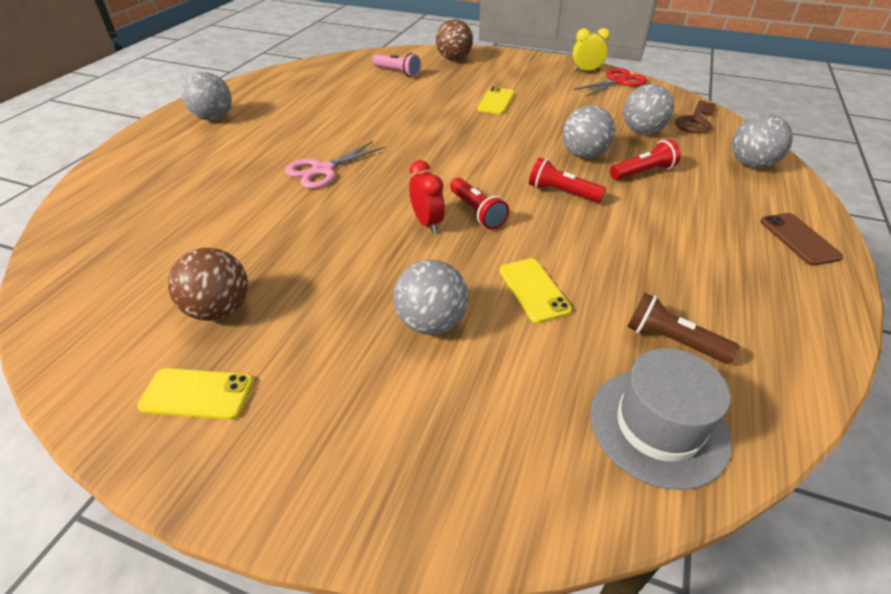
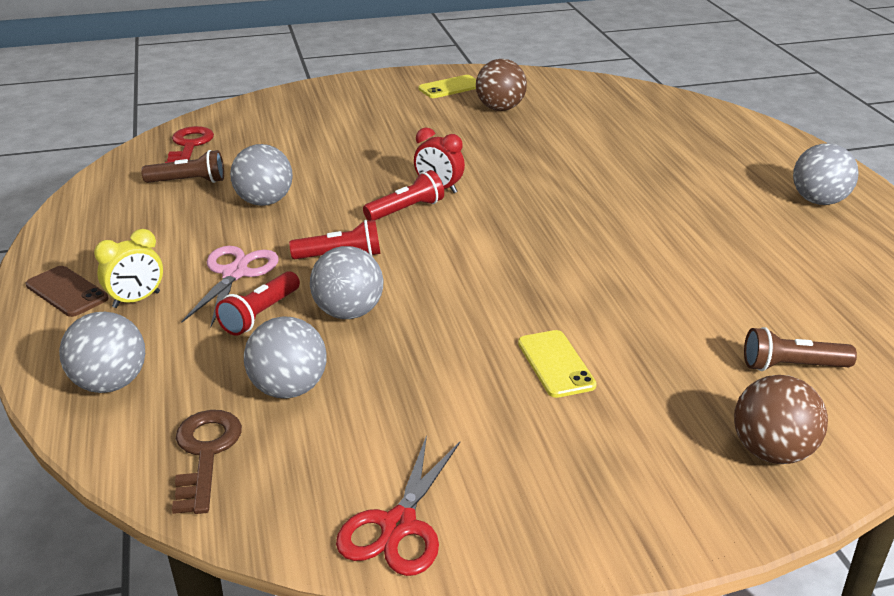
camera: 145 degrees right, 10 degrees down
(323, 170) = (599, 195): pink scissors -> pink scissors (235, 273)
(397, 72) = (792, 366): pink flashlight -> brown flashlight
(431, 323) = (361, 142): grey ball -> grey ball (264, 202)
(477, 212) = (406, 210): red flashlight -> red flashlight turned 120 degrees clockwise
(534, 290) = (306, 176): yellow phone -> none
(586, 71) = (487, 538): yellow clock -> yellow clock (136, 300)
(658, 426) = (189, 146): grey hat -> red key

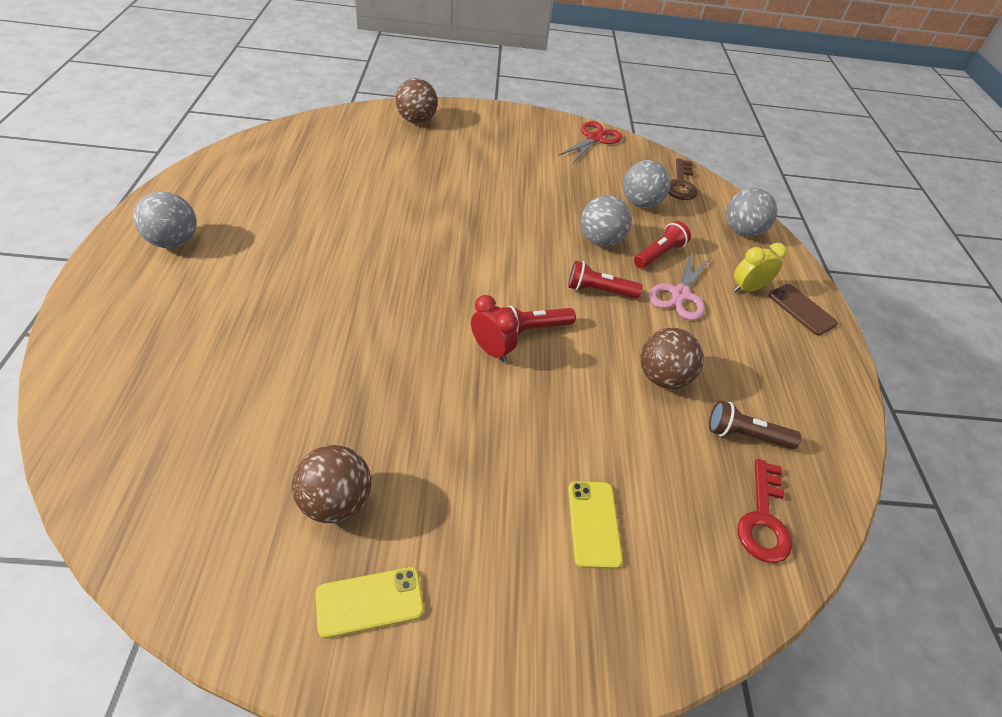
camera: 170 degrees left, 15 degrees up
(264, 202) = (662, 377): grey ball -> brown ball
(556, 364) = (488, 179): yellow phone -> yellow phone (593, 524)
(792, 366) = (362, 146): brown flashlight -> none

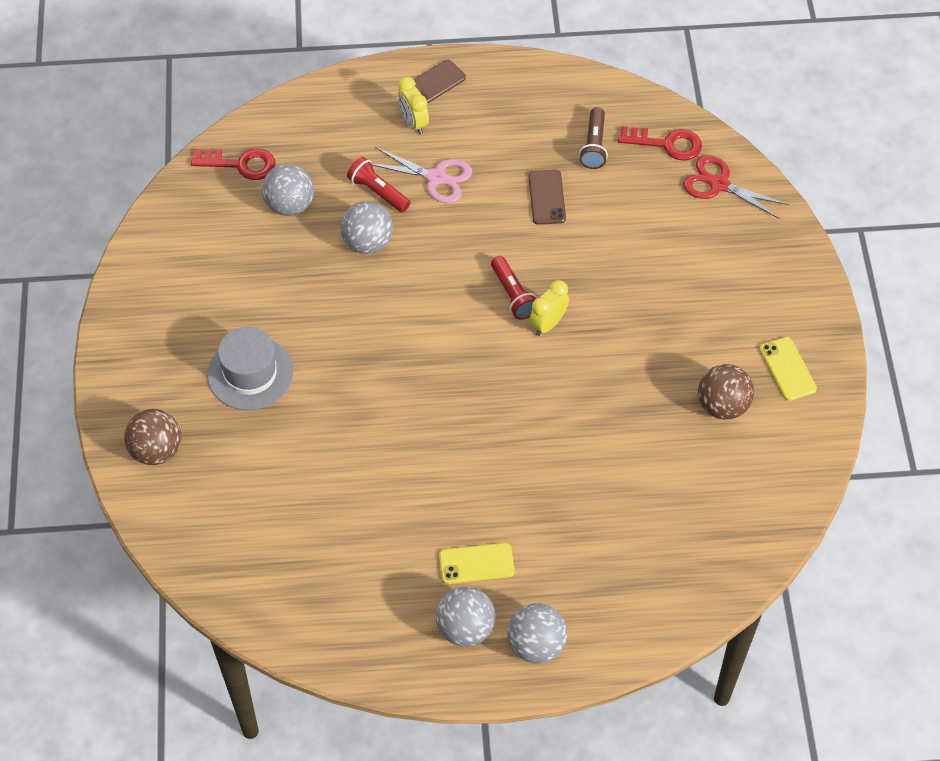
camera: 90 degrees left, 10 degrees up
(473, 165) = (250, 373): none -> grey hat
(491, 350) = (548, 324): red clock -> yellow clock
(593, 524) = (697, 245): yellow phone -> yellow phone (476, 564)
(594, 138) = (157, 249): red scissors -> red scissors (719, 184)
(599, 290) = (447, 243): red flashlight -> none
(662, 377) = (547, 197): brown ball -> brown phone
(681, 184) = (241, 164): brown key -> red key
(742, 231) = (320, 116): grey ball -> grey ball (536, 645)

